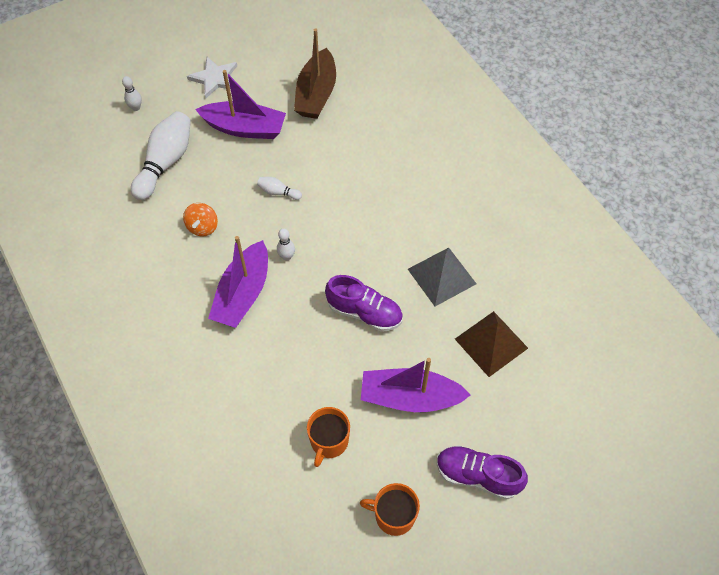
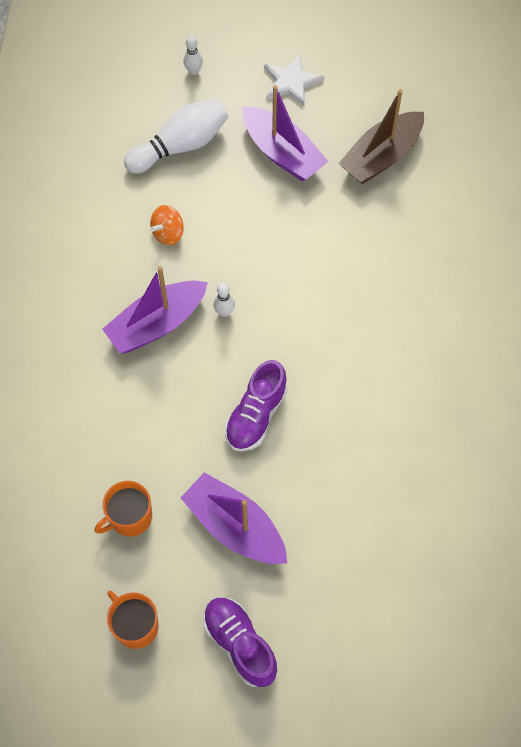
camera: 35 degrees right, 5 degrees up
(278, 192) = (265, 241): white bowling pin -> none
(364, 312) = (256, 415): purple shoe -> purple shoe turned 60 degrees clockwise
(441, 276) = (359, 427): grey pyramid -> none
(491, 343) = (355, 527): brown pyramid -> none

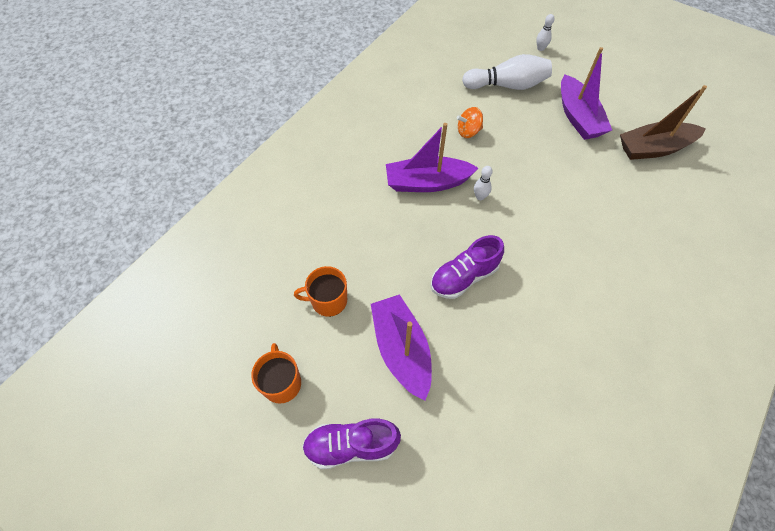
camera: 30 degrees right, 5 degrees down
(240, 644) = (351, 446): purple shoe -> purple shoe turned 90 degrees counterclockwise
(291, 82) = (607, 79): white star -> none

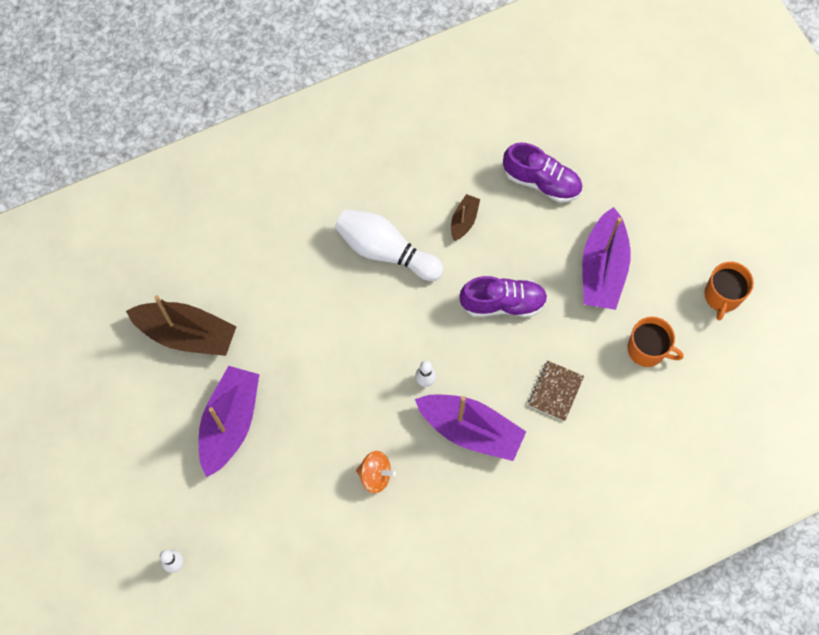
camera: 150 degrees left, 10 degrees up
(351, 446) = (685, 218): purple shoe -> purple shoe (542, 182)
(384, 235) = (555, 391): none -> brown notebook
(507, 85) = (273, 522): white bowling pin -> white bowling pin (385, 251)
(544, 327) = (464, 220): none -> brown boat

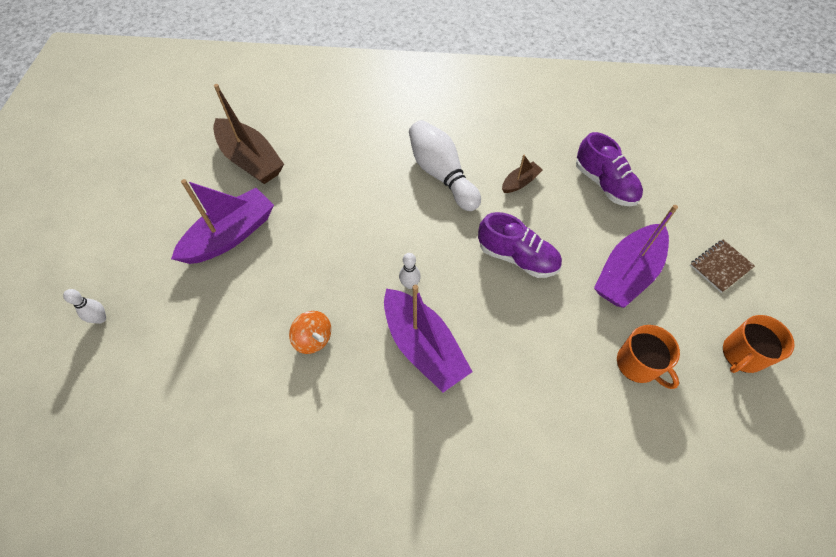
camera: 30 degrees right, 10 degrees down
(555, 391) = (524, 354): brown notebook -> brown notebook (720, 266)

